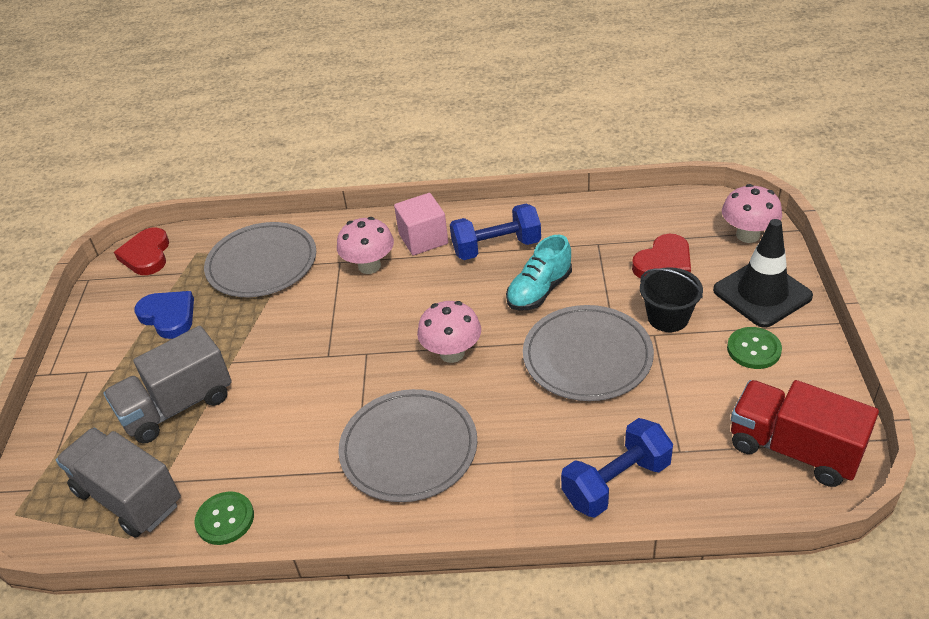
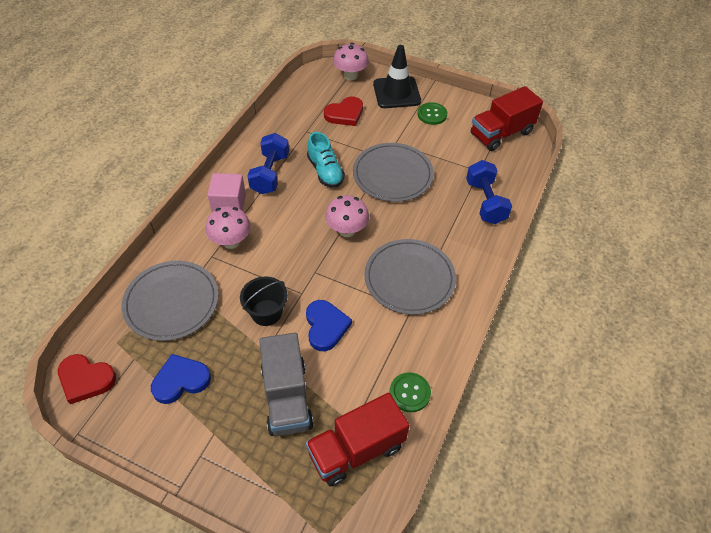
camera: 70 degrees left, 10 degrees up
(128, 497) = (356, 450): grey truck -> red truck
(289, 398) = (326, 326): none -> blue heart
(664, 263) = (345, 114): red heart -> red heart turned 75 degrees clockwise
(668, 317) = (387, 132): black bucket -> black bucket (266, 312)

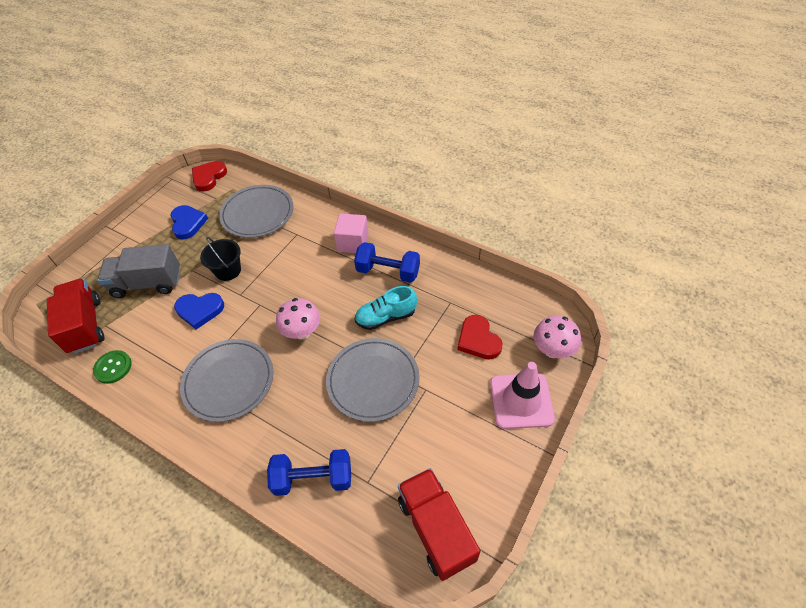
camera: 100 degrees right, 0 degrees up
(231, 241) = (309, 246): pink mushroom -> none
(396, 93) = (521, 401): black traffic cone -> pink traffic cone
(432, 114) = (477, 439): green button -> none

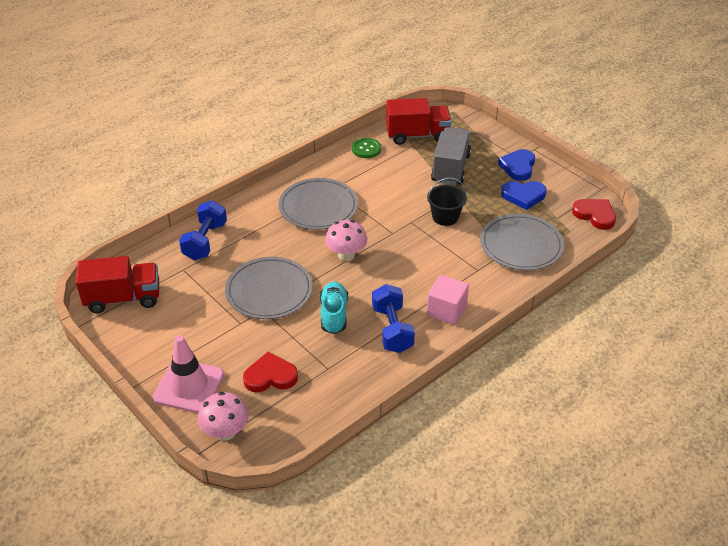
camera: 105 degrees right, 10 degrees down
(200, 310) = (403, 196): blue heart -> blue heart (518, 167)
(388, 272) = (392, 329): blue dumbbell -> blue dumbbell turned 45 degrees counterclockwise

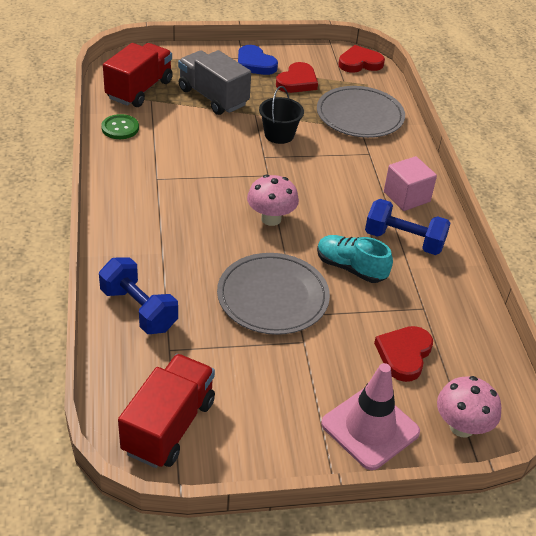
camera: 60 degrees left, 0 degrees up
(318, 207) = (175, 201): grey plate -> none
(523, 196) = (297, 81): blue heart -> red heart

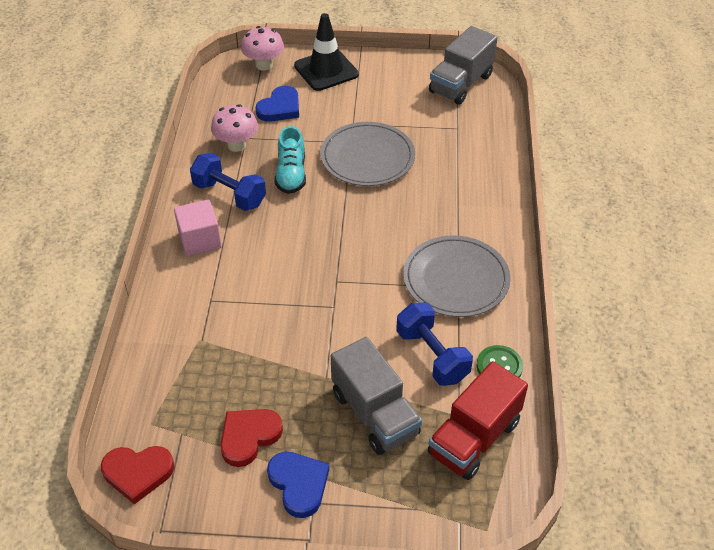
camera: 165 degrees left, 5 degrees up
(139, 310) = (480, 158): blue dumbbell -> blue dumbbell (432, 356)
(169, 426) = (461, 84): red truck -> grey truck
(271, 219) = (348, 228): pink mushroom -> pink mushroom (236, 145)
(279, 135) = (306, 338): black bucket -> none
(350, 268) = (291, 174): turquoise shoe -> turquoise shoe turned 45 degrees clockwise
(360, 115) = (191, 362): grey plate -> grey plate (456, 279)
(370, 428) = (326, 70): pink traffic cone -> black traffic cone
(404, 355) = (280, 108): red heart -> blue heart

